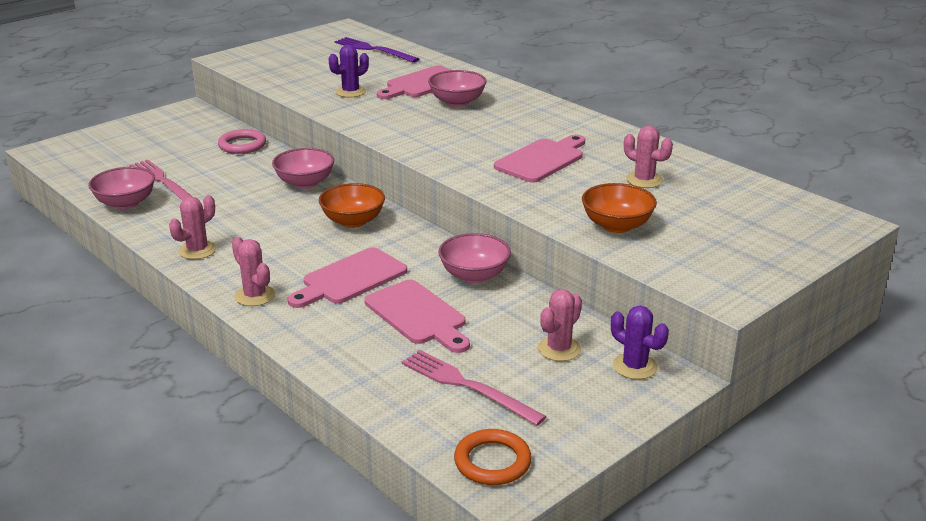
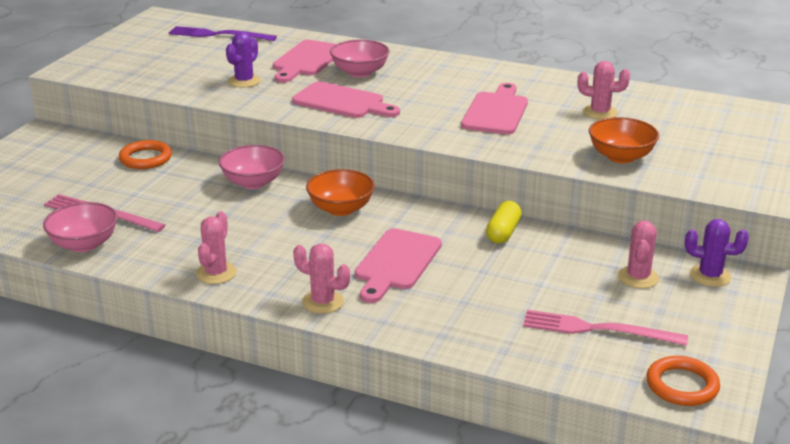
camera: 25 degrees left, 0 degrees up
(242, 145) = (145, 158): pink ring -> orange ring
(418, 315) = (492, 280): pink cutting board -> pink cutting board (342, 102)
(474, 275) = (503, 232): pink bowl -> yellow capsule

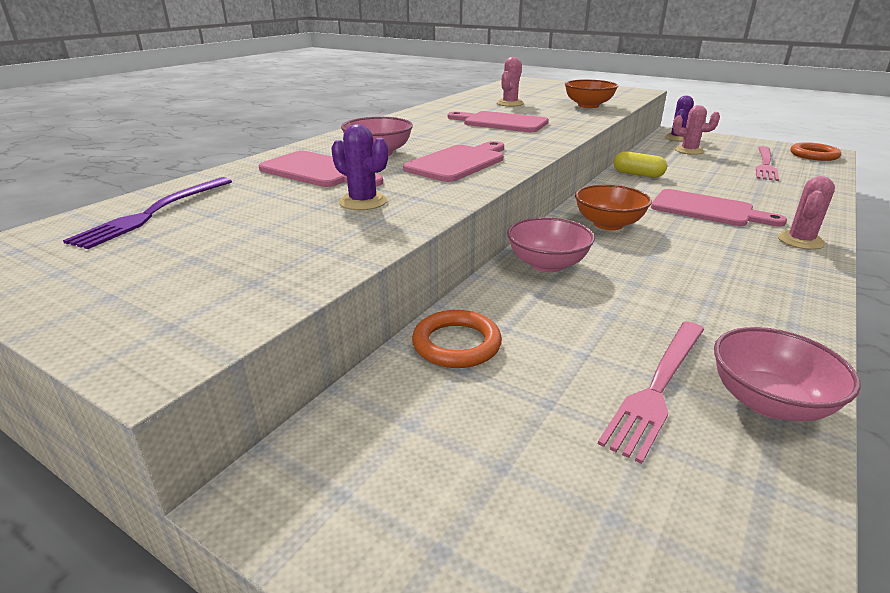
camera: 80 degrees left, 0 degrees up
(216, 273) = (783, 292): pink cactus -> none

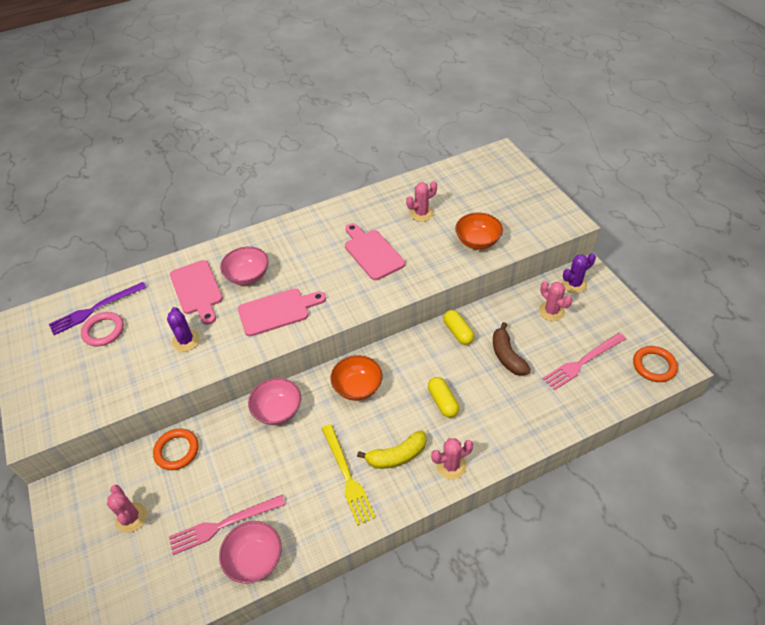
camera: 35 degrees right, 20 degrees up
(197, 224) = (103, 331): none -> pink ring
(488, 453) = (131, 517): none -> pink cactus
(704, 175) = (507, 356): none -> brown banana
(707, 209) = (443, 402): pink cutting board -> yellow capsule
(722, 282) = (347, 476): none -> yellow fork
(740, 252) = (397, 456): none -> yellow banana

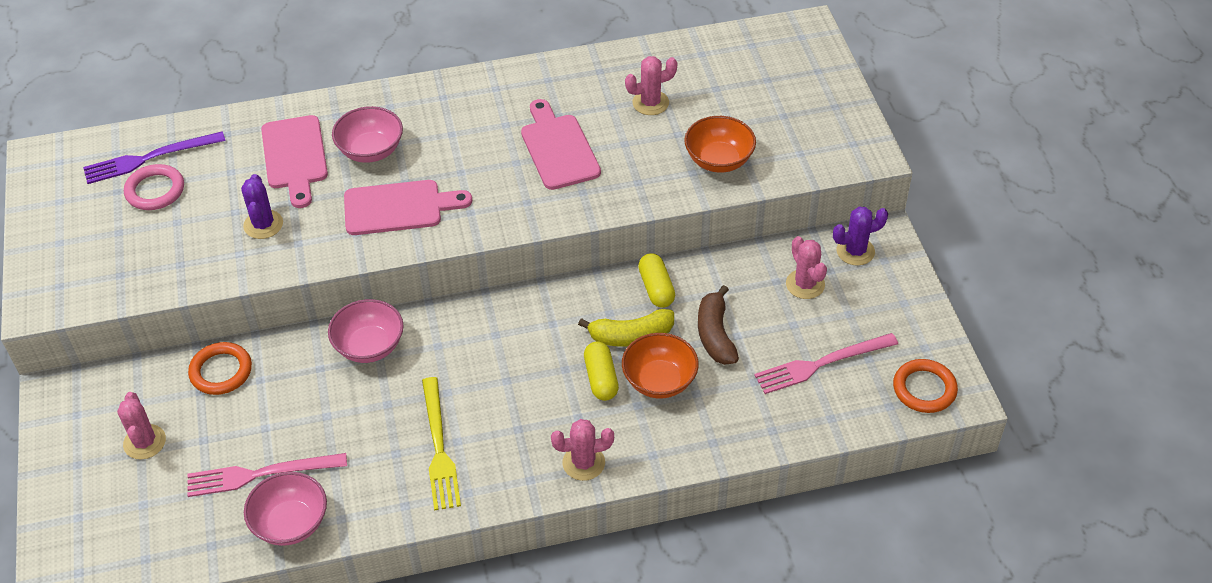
camera: 10 degrees right, 0 degrees up
(358, 387) = (488, 336): orange bowl -> orange bowl (659, 381)
(397, 456) = (514, 436): yellow banana -> yellow banana (631, 336)

